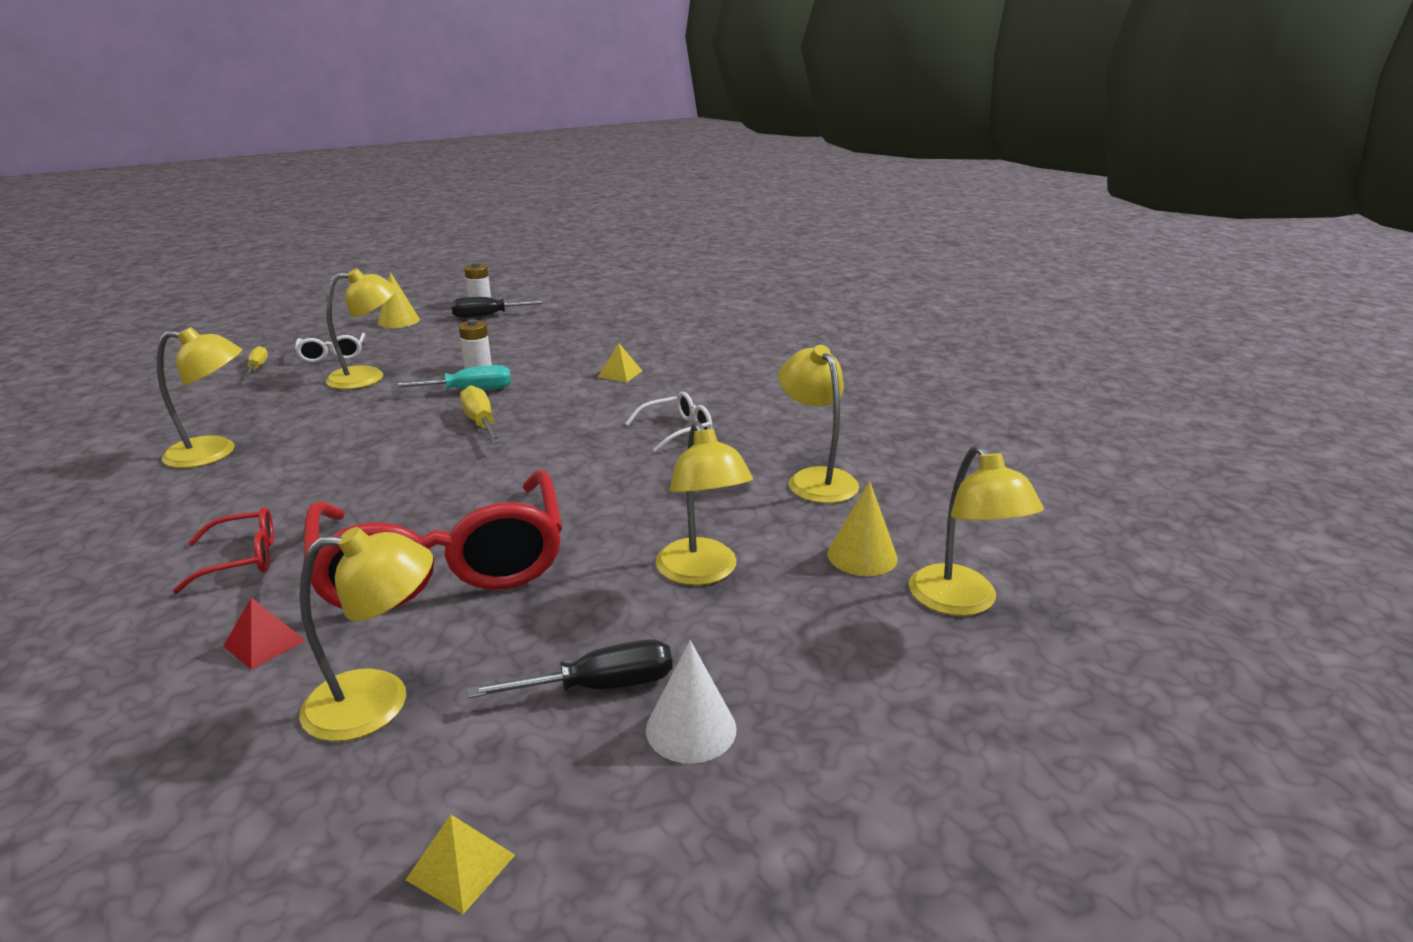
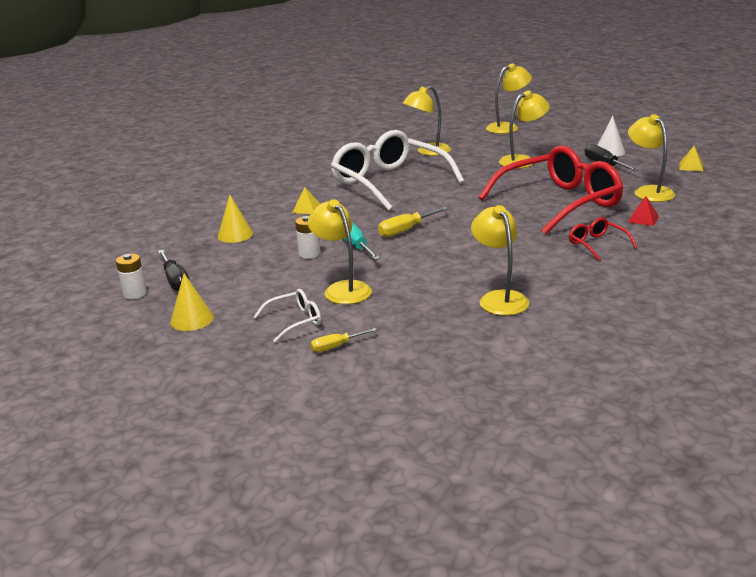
camera: 100 degrees left, 0 degrees up
(677, 430) = (389, 182): white glasses -> white glasses, size x2.36
(862, 556) = (488, 140): yellow cone -> yellow cone (235, 235)

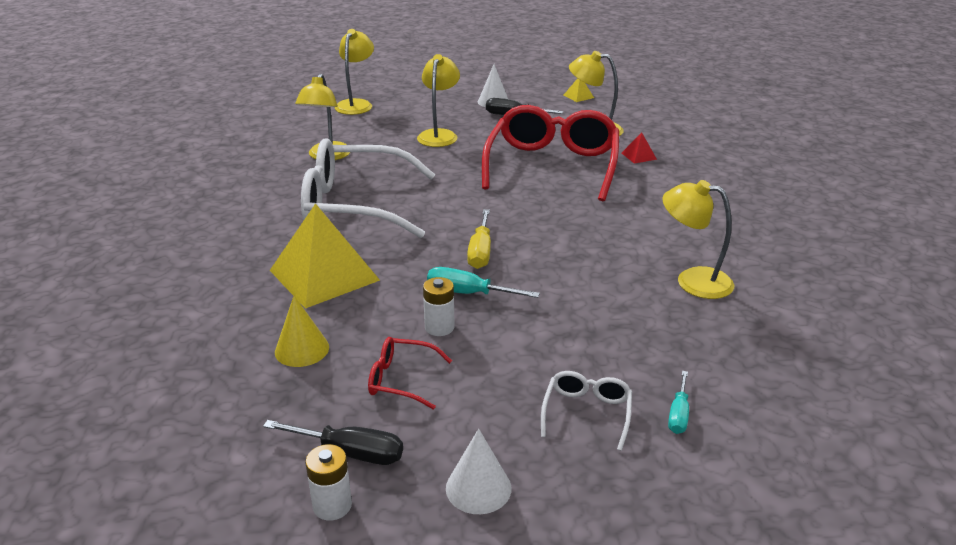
camera: 50 degrees left, 5 degrees up
(192, 319) = (478, 488): yellow cone -> white cone
(306, 208) = (324, 275): yellow pyramid -> yellow pyramid, size x2.45
(336, 346) = (678, 414): yellow screwdriver -> turquoise screwdriver
(342, 289) = (554, 348): yellow lamp -> none
(597, 244) = (655, 193): red glasses -> red glasses (401, 379)

